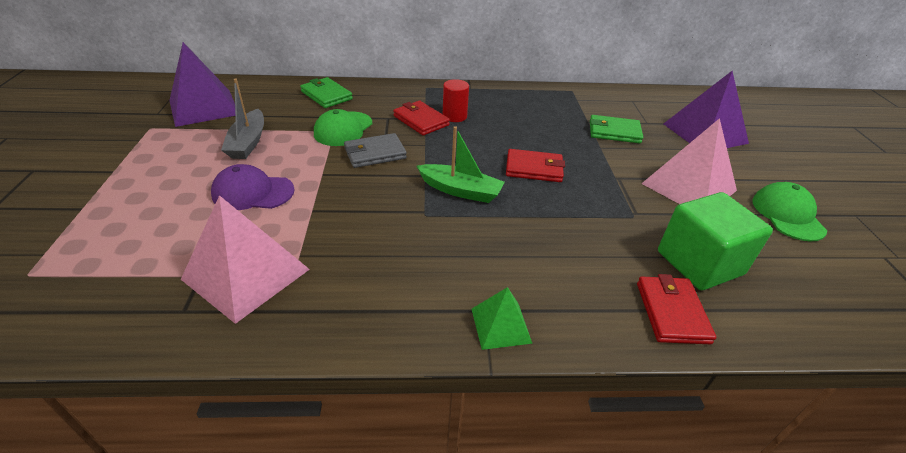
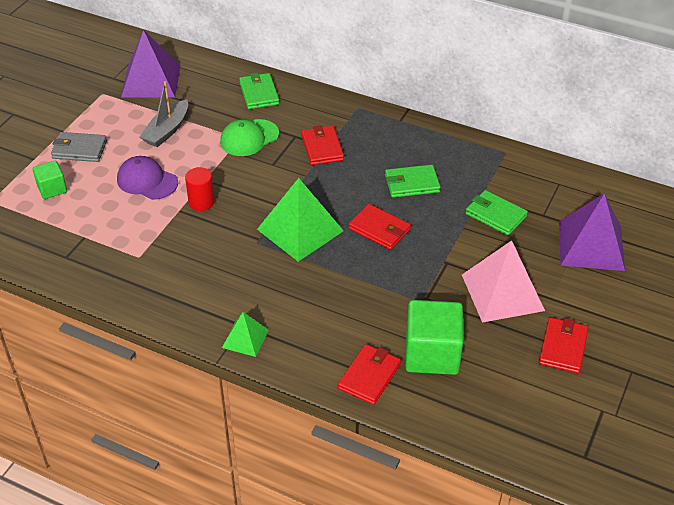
camera: 30 degrees right, 5 degrees up
(123, 234) = (52, 189): none -> green cube
(246, 274) = (111, 245): pink pyramid -> none
(375, 153) = (258, 172): grey wallet -> grey wallet (79, 149)
(454, 116) = (356, 151): red cylinder -> red cylinder (201, 202)
(460, 190) = (300, 230): green boat -> green pyramid
(524, 127) = (412, 183): none -> green wallet
(787, 215) = (563, 347): green cap -> red wallet

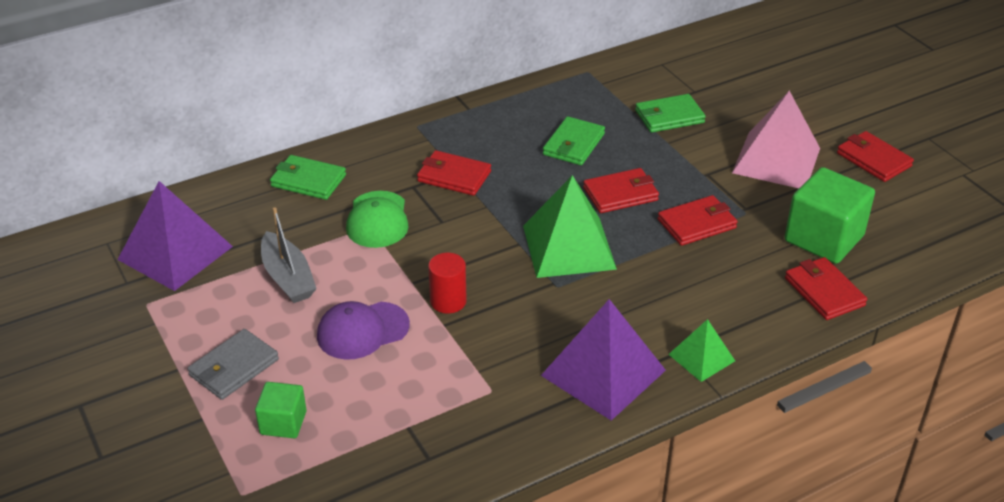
camera: 55 degrees left, 5 degrees down
(383, 280) = (697, 224): none -> red wallet
(591, 245) = (759, 85): purple pyramid -> purple pyramid (603, 372)

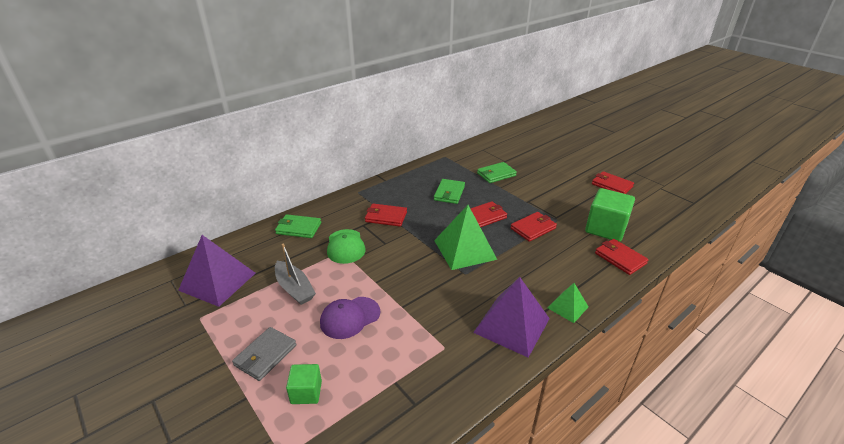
camera: 10 degrees left, 5 degrees down
(448, 301) = (401, 291): red cylinder -> none
(776, 160) = (562, 190): pink pyramid -> none

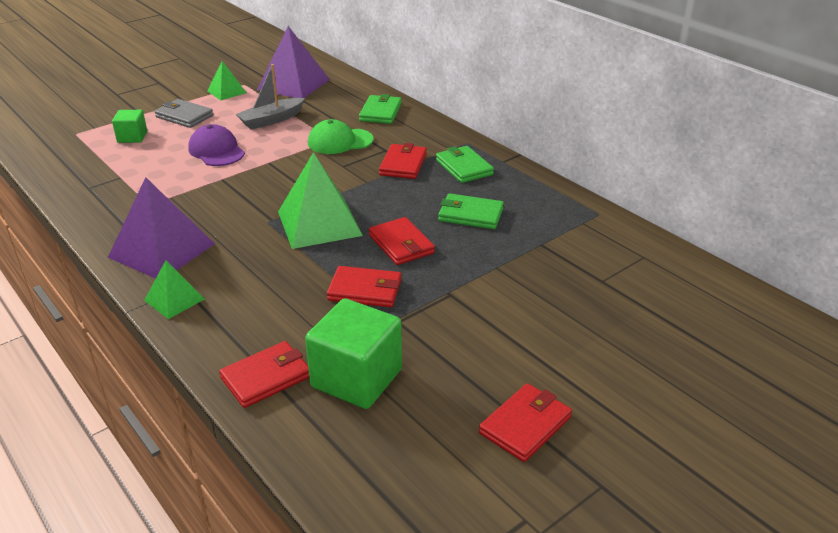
camera: 90 degrees right, 0 degrees up
(213, 329) = (226, 92): none -> green pyramid
(496, 174) = (543, 266): green wallet -> green wallet (464, 167)
(533, 228) = (365, 290): red wallet -> red wallet turned 45 degrees counterclockwise

